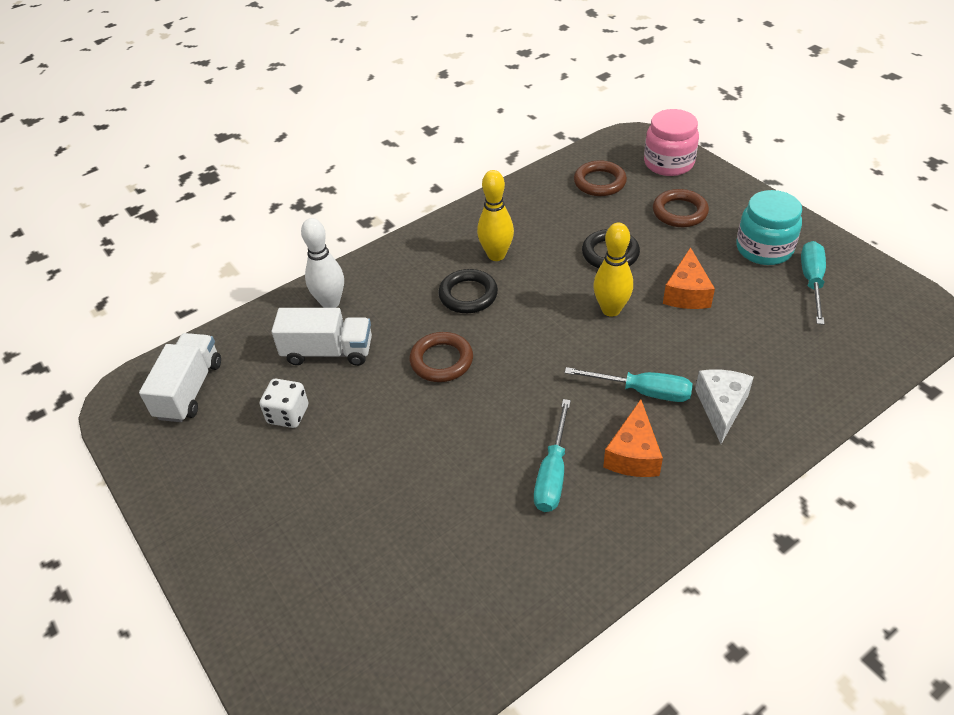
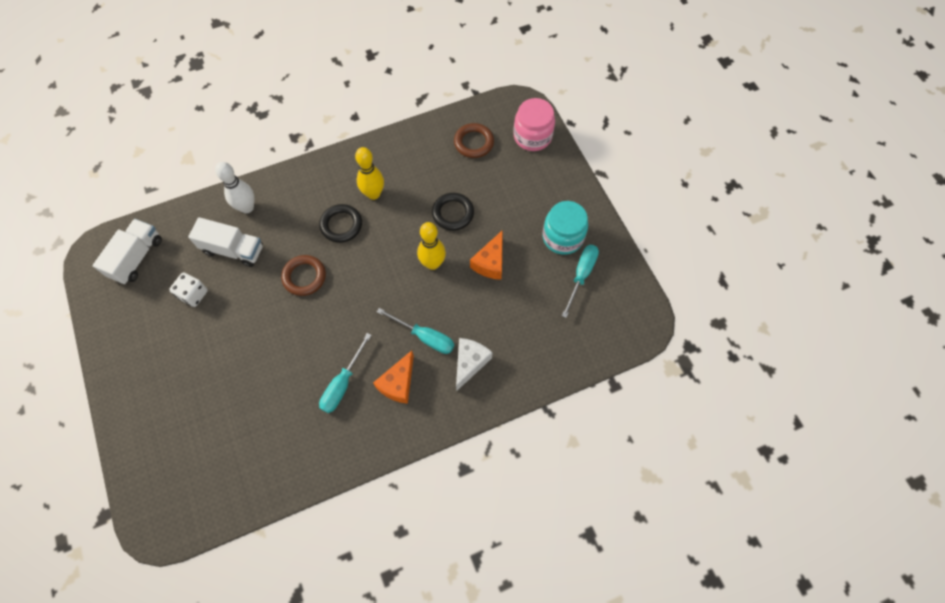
camera: 10 degrees right, 20 degrees up
(679, 212) = (519, 187): brown ring -> none

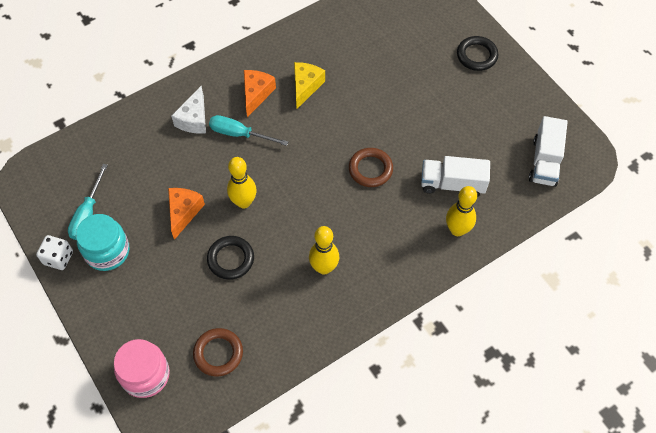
camera: 170 degrees right, 5 degrees down
(193, 294) = (471, 137): white dice -> white dice (58, 258)
(247, 207) = (457, 230): white bowling pin -> yellow bowling pin
(341, 225) = (349, 227): black ring -> black ring (476, 55)
(342, 384) = (305, 86): turquoise screwdriver -> yellow cheese

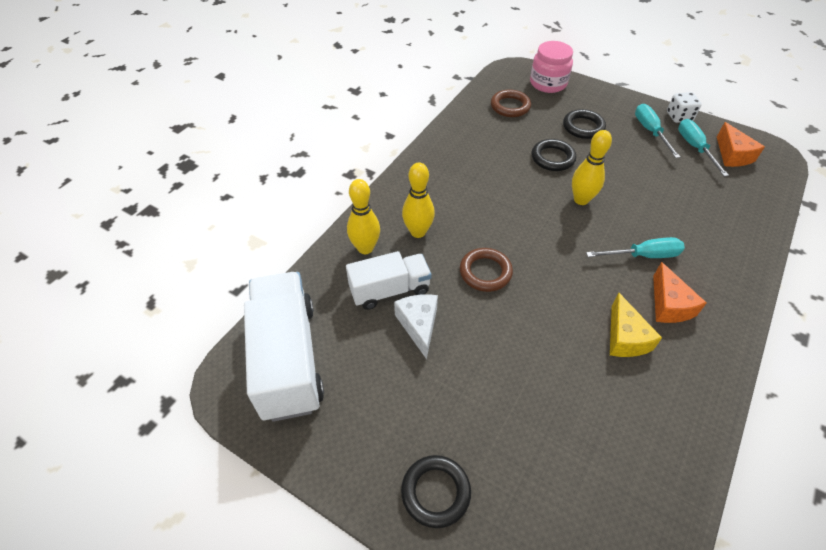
camera: 155 degrees right, 10 degrees down
(107, 251) = (650, 131): turquoise jar -> turquoise screwdriver
(167, 287) = (583, 127): none -> black ring
(184, 212) = (623, 175): orange cheese -> orange cheese (732, 155)
(194, 119) = (701, 252): white cheese -> white cheese (419, 325)
(324, 267) = (472, 178): yellow bowling pin -> yellow bowling pin (418, 232)
(544, 161) = (288, 358): white truck -> white truck, size x1.64

